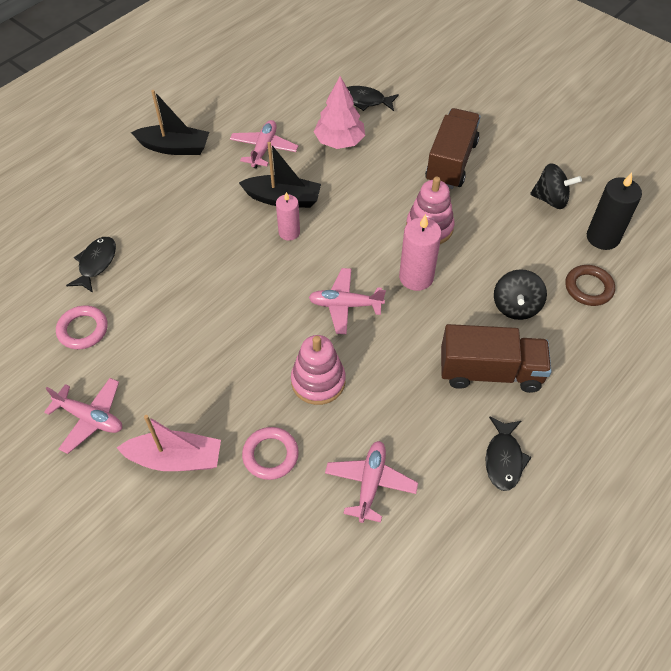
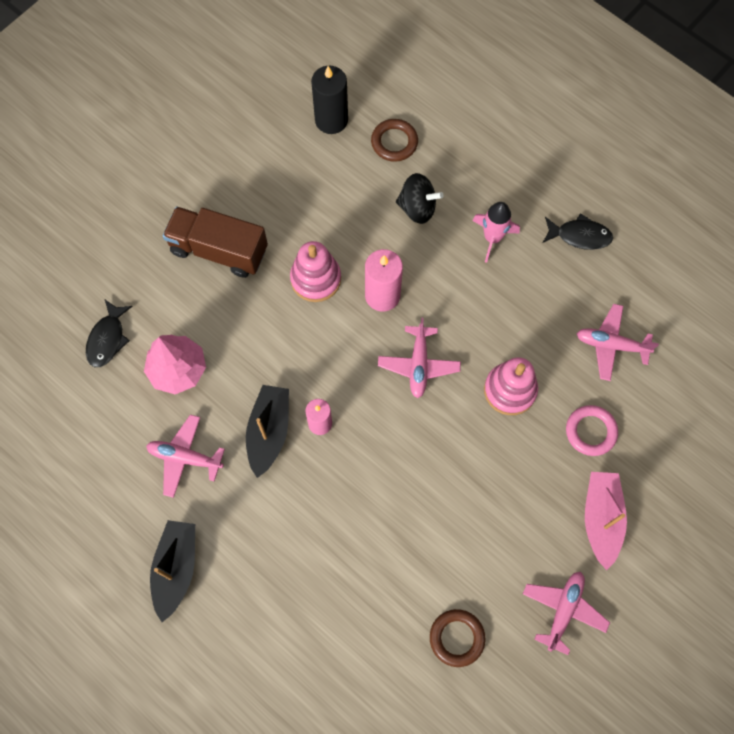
camera: 90 degrees left, 15 degrees up
(83, 330) = (457, 638): pink ring -> brown ring
(96, 263) = (364, 639): black fish -> none
(490, 372) = (492, 238): brown truck -> pink rocket
(550, 199) = (278, 159): black spinning top -> none

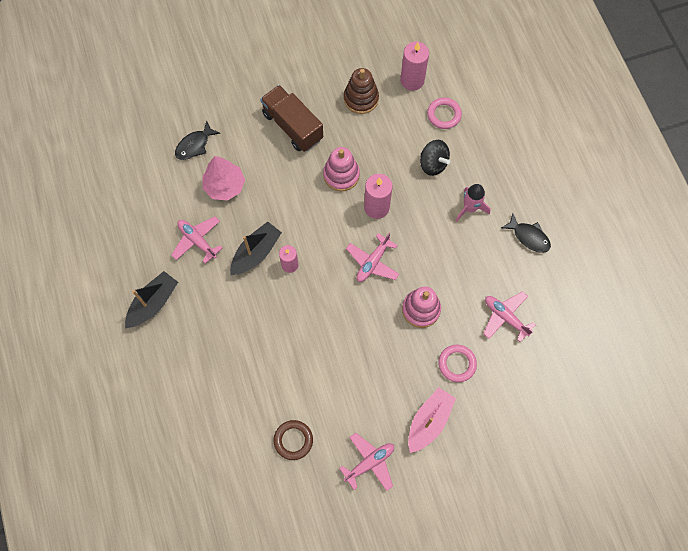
camera: 30 degrees right, 0 degrees up
(283, 173) = (361, 98): none -> brown stacking toy
(331, 120) = (412, 80): black candle -> pink candle
(394, 142) = (444, 115): brown ring -> pink ring

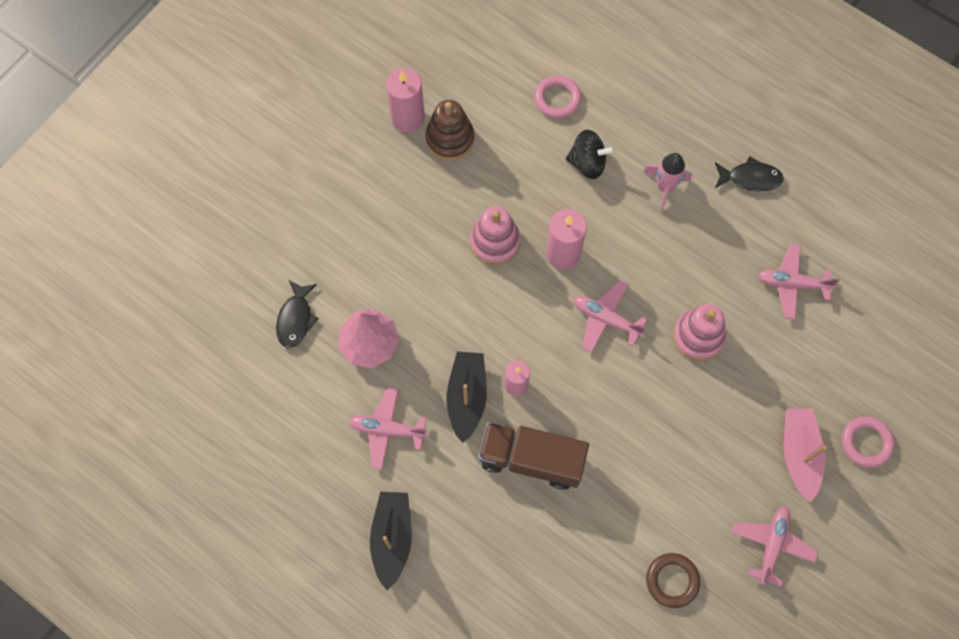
camera: 35 degrees left, 0 degrees up
(292, 126) = (395, 221): brown truck -> brown truck (531, 459)
(373, 262) = (606, 319): pink plane -> pink plane turned 120 degrees clockwise
(412, 80) = (492, 81): pink candle -> pink candle (407, 118)
(457, 364) = (780, 370): pink ring -> pink ring (866, 442)

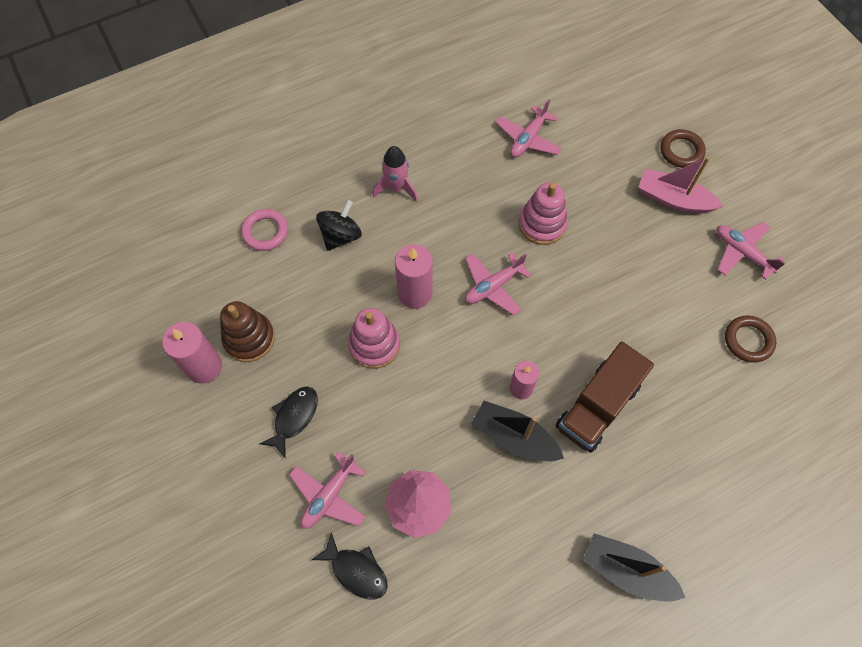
camera: 65 degrees left, 5 degrees down
(387, 429) = (514, 527): pink plane -> pink plane (329, 495)
(750, 178) = (423, 125): black fish -> black fish (294, 417)
(866, 442) = (681, 151): pink ring -> brown ring

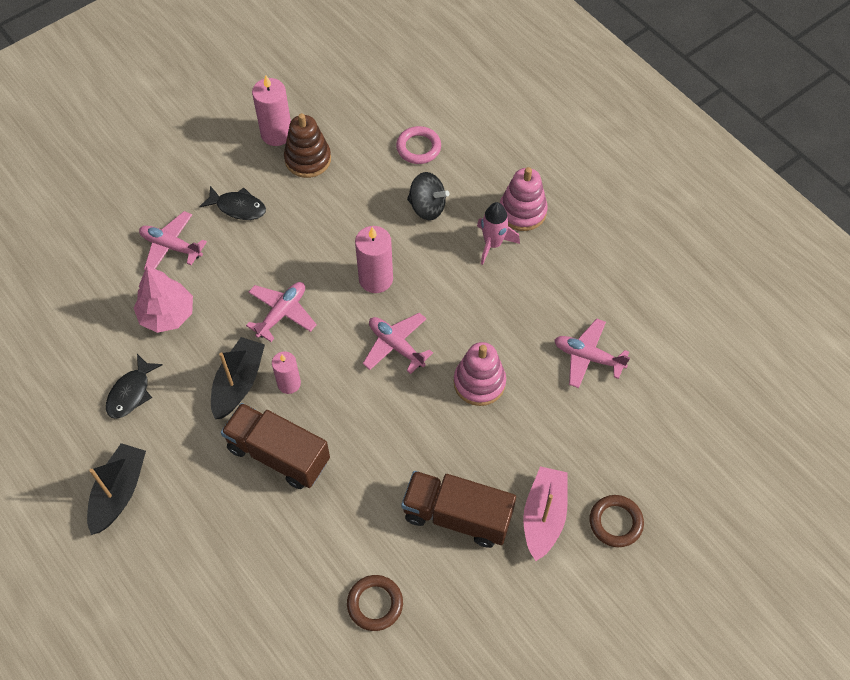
camera: 80 degrees right, 5 degrees down
(356, 571) = (109, 277): black fish -> black fish (131, 393)
(374, 345) = (316, 255): pink stacking toy -> pink stacking toy (522, 211)
(669, 263) = (457, 516): none -> brown truck
(742, 253) = (487, 596): pink plane -> pink plane (282, 313)

